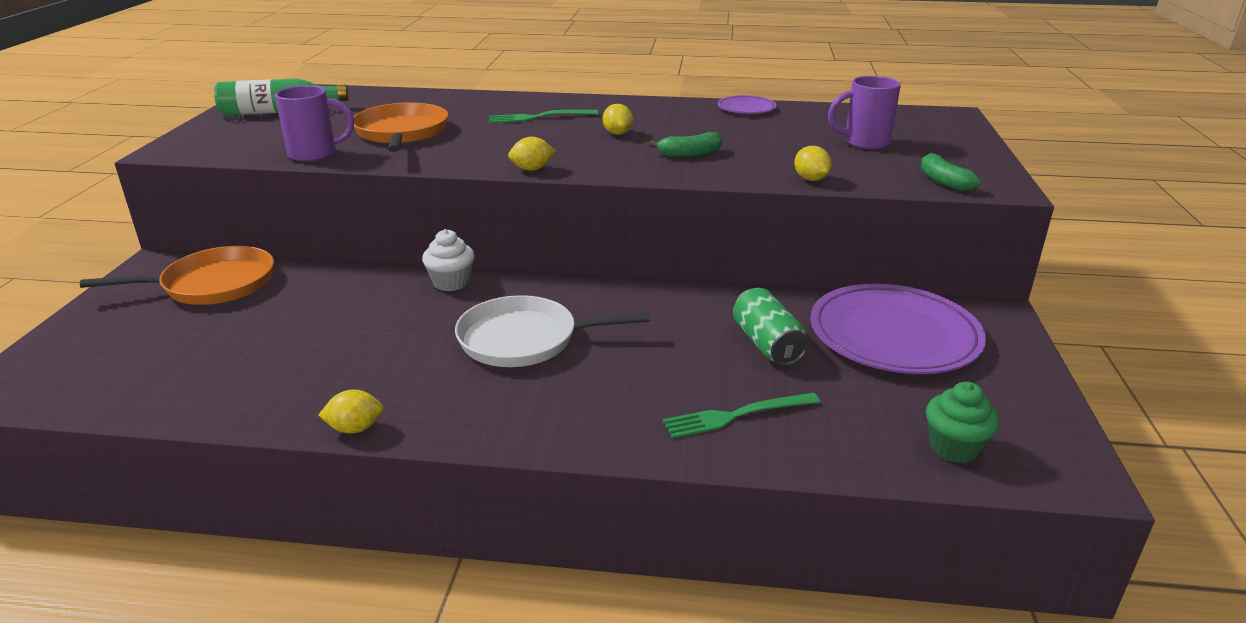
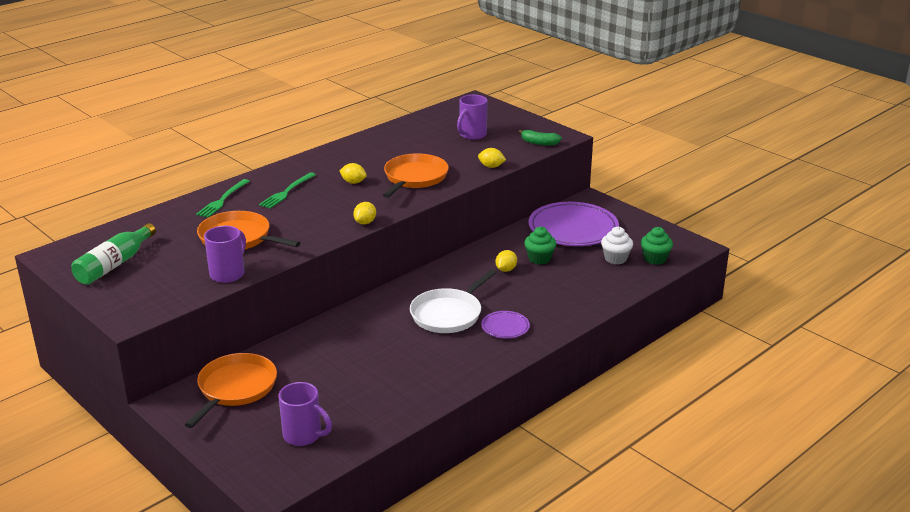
camera: 50 degrees left, 0 degrees up
(135, 364) = (303, 435): none -> purple mug
(355, 428) = (464, 384): yellow lemon -> yellow lemon (506, 269)
(451, 282) = (357, 312): white cupcake -> white cupcake (615, 258)
(690, 154) = (414, 178): green banana -> orange pan
(736, 416) = (578, 291): green fork -> green fork (222, 200)
(746, 108) = (377, 136): purple plate -> purple plate (505, 327)
(767, 344) = (539, 259): green can -> green cupcake

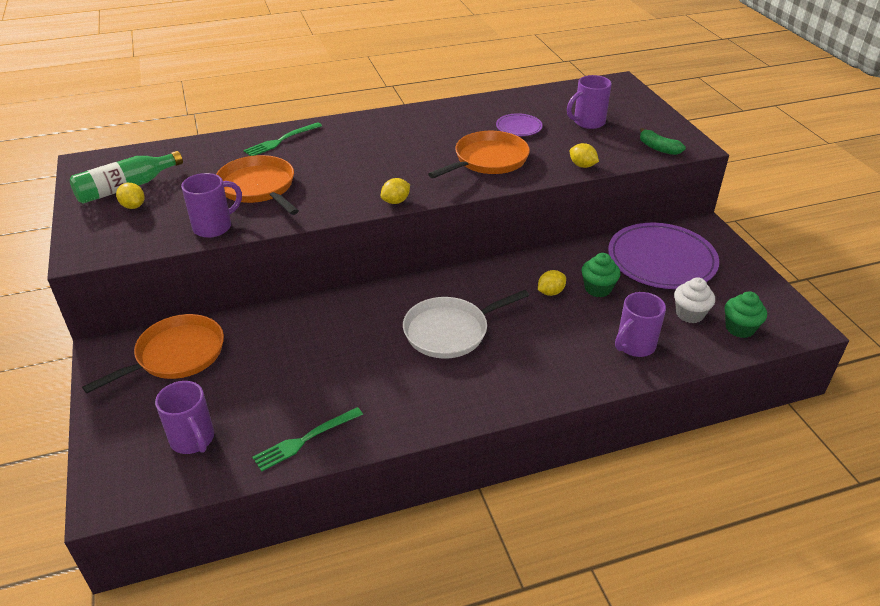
camera: 25 degrees right, 10 degrees up
(287, 192) = (347, 146): green fork -> green fork (305, 440)
(353, 182) = (421, 150): yellow lemon -> yellow lemon (133, 206)
(505, 327) = (501, 368): purple plate -> purple plate (519, 127)
(590, 288) = (634, 346): none -> purple mug

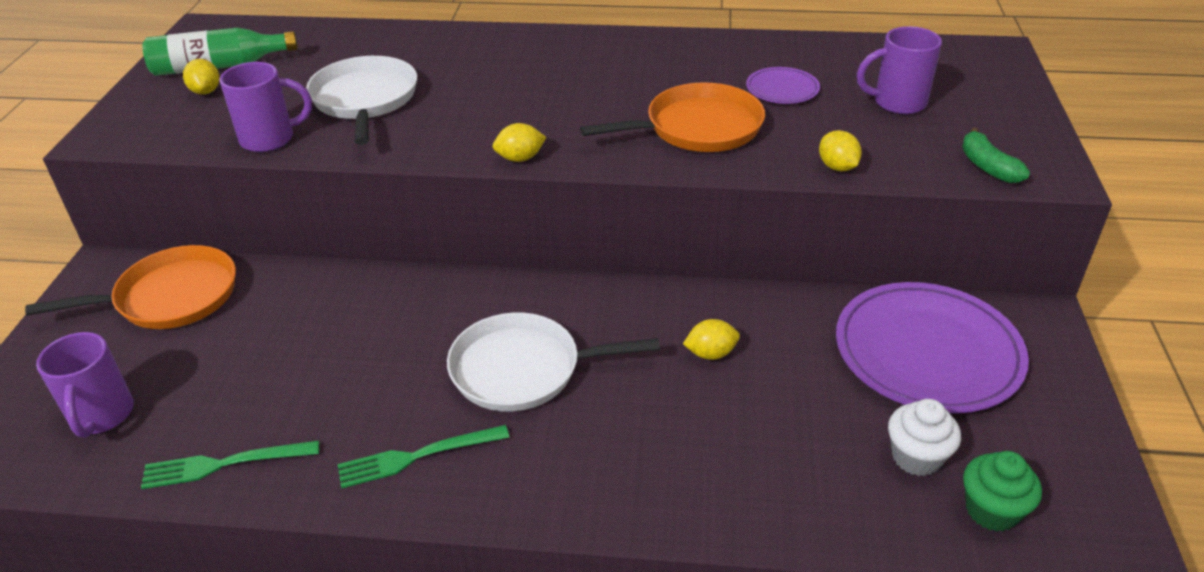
camera: 25 degrees right, 0 degrees up
(258, 187) = (365, 99): orange pan -> white pan
(281, 141) = (443, 45): green fork -> green fork (417, 456)
(598, 289) = (789, 369): green cupcake -> none
(634, 346) = (785, 481): purple mug -> none

